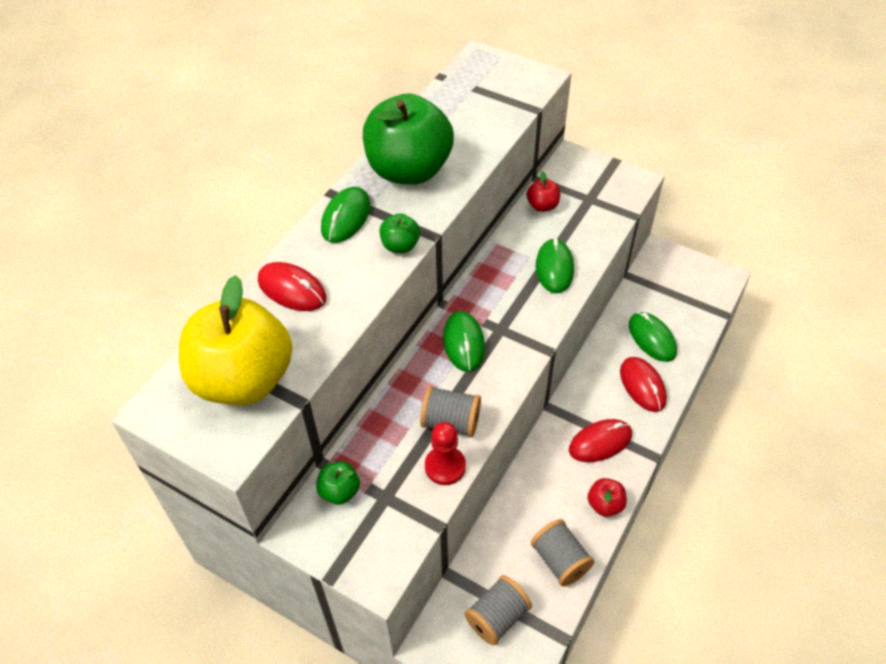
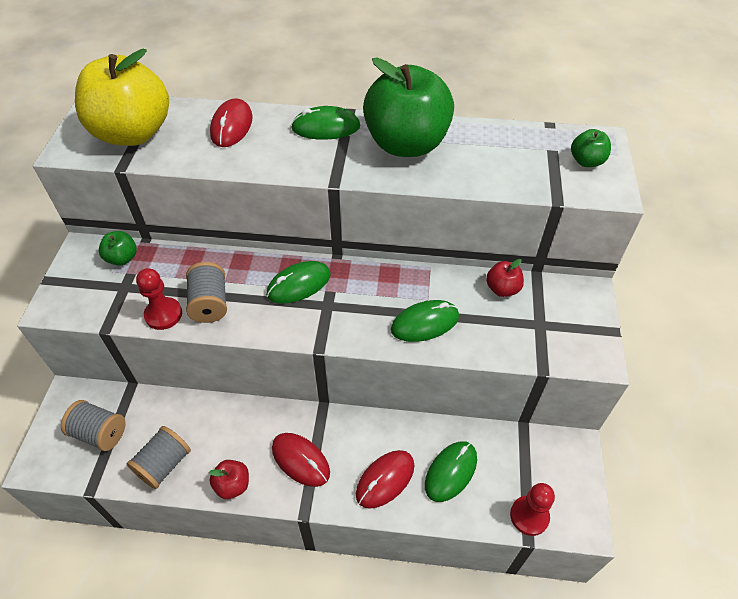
camera: 65 degrees right, 0 degrees up
(400, 246) = (310, 168): green apple -> green apple (586, 161)
(706, 305) = (529, 516): none -> red pawn

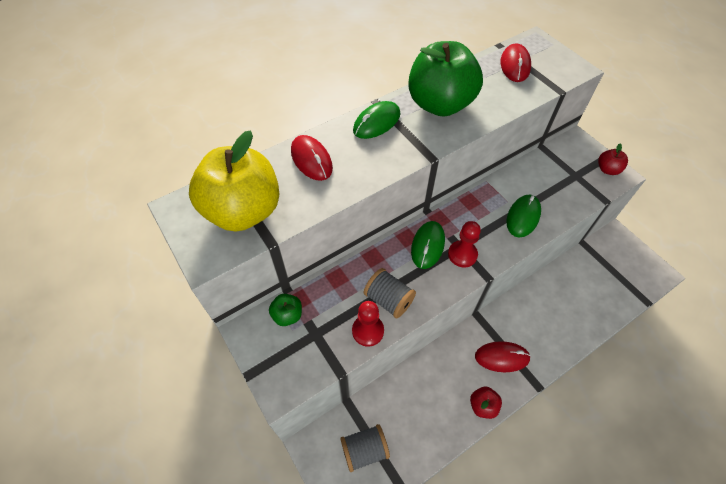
camera: 40 degrees left, 5 degrees up
(164, 464) = (429, 431): grey spool -> none
(385, 480) = (555, 329): red mouse -> red mouse (515, 65)
(451, 472) = (579, 297): green mouse -> none
(502, 289) = (536, 168): red apple -> red apple (607, 169)
(529, 516) = (635, 289): red pawn -> red pawn (462, 254)
(586, 161) = (544, 58): green apple -> none

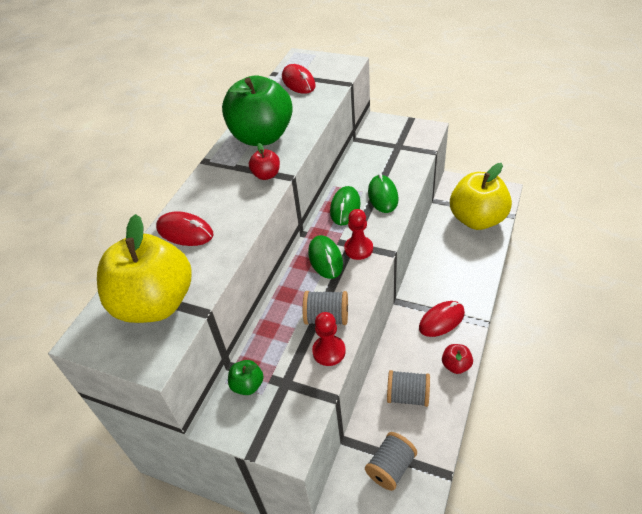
camera: 30 degrees left, 10 degrees down
(376, 122) = (219, 175): green mouse -> green mouse (345, 207)
(422, 402) = (408, 396): none -> grey spool
(607, 169) = (417, 130): red apple -> red apple (266, 175)
(609, 285) = (477, 219): none -> yellow apple

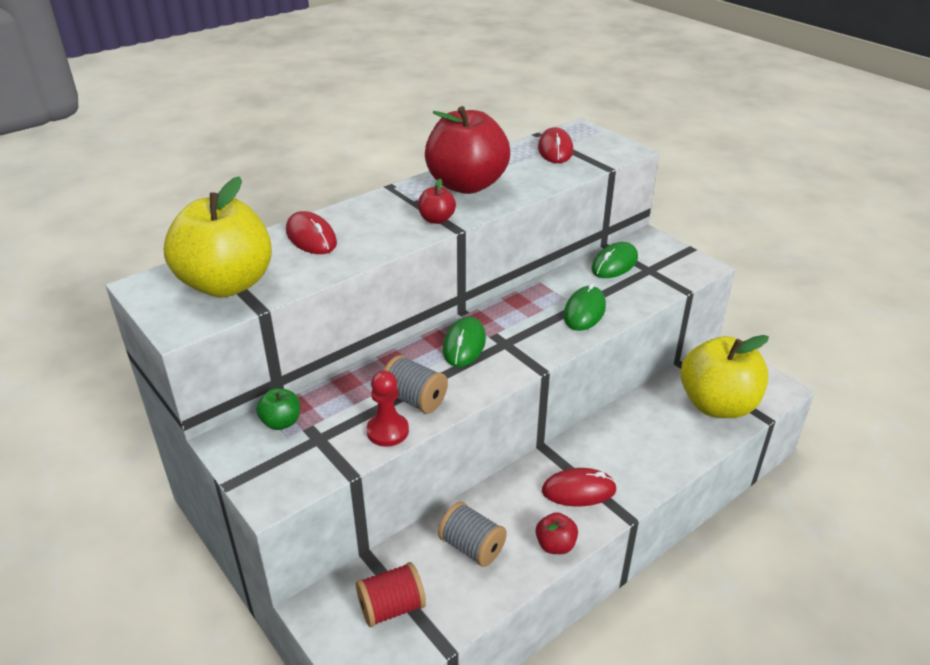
camera: 25 degrees right, 10 degrees down
(262, 136) = (466, 185): green apple -> red apple
(345, 207) = (531, 306): green mouse -> green mouse (614, 264)
(358, 249) = (509, 351): red pawn -> none
(390, 467) = (391, 607): grey spool -> red spool

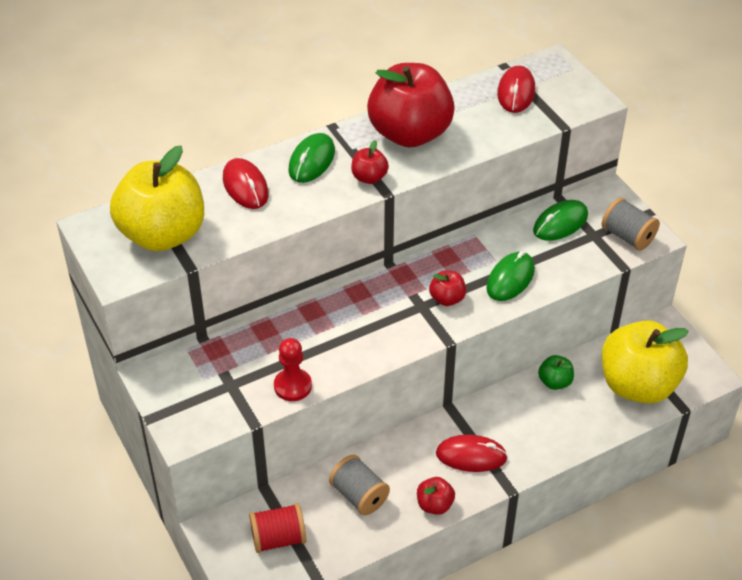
camera: 10 degrees right, 10 degrees up
(281, 422) = (200, 364): green apple -> green apple (555, 382)
(415, 399) = (323, 357): grey spool -> grey spool (628, 236)
(464, 345) = (382, 303): green mouse -> green mouse (312, 161)
(528, 334) = (447, 299): none -> red apple

